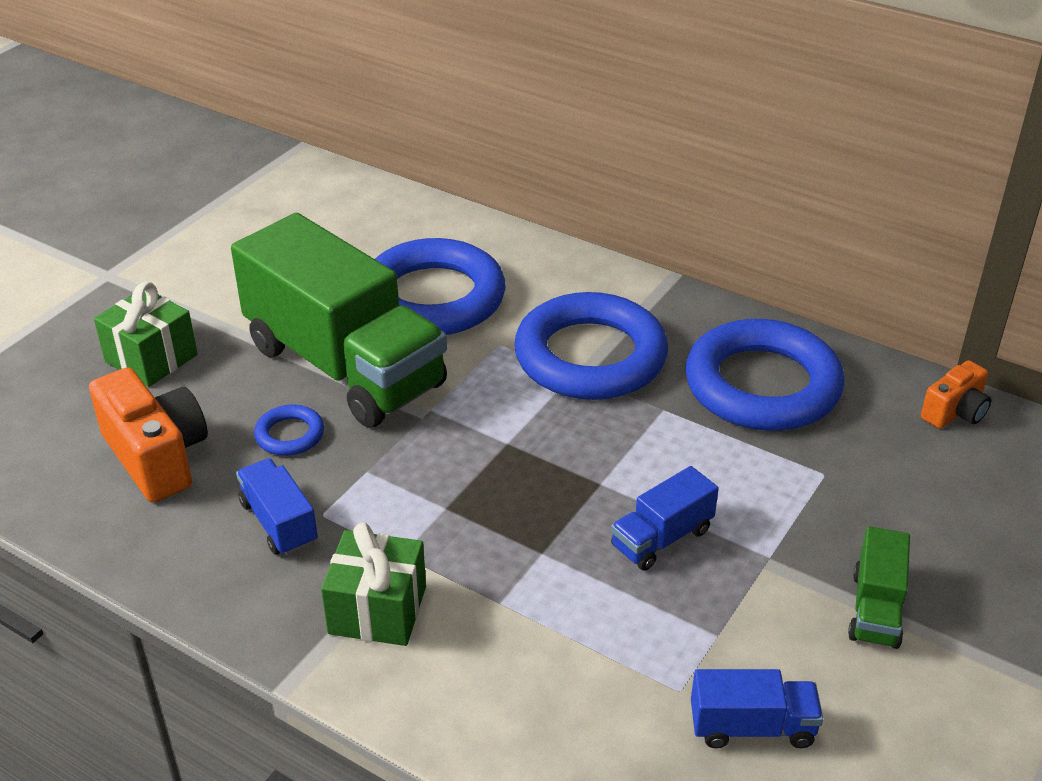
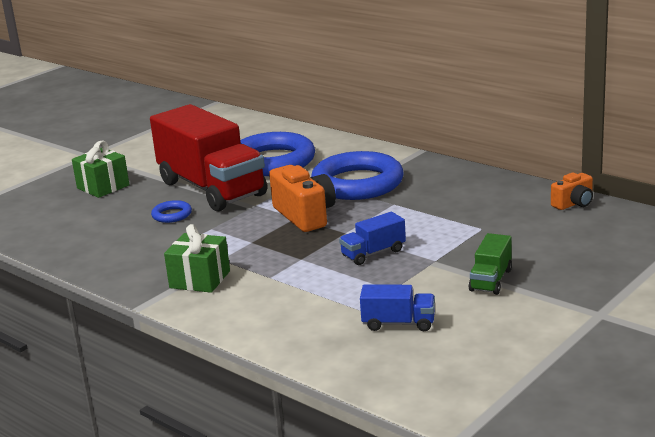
camera: 10 degrees right, 15 degrees down
(157, 457) = (95, 223): orange camera -> orange camera (305, 215)
(279, 523) = (155, 247): blue truck -> none
(345, 366) = (212, 188): green truck -> red truck
(762, 385) = (457, 194): blue ring -> none

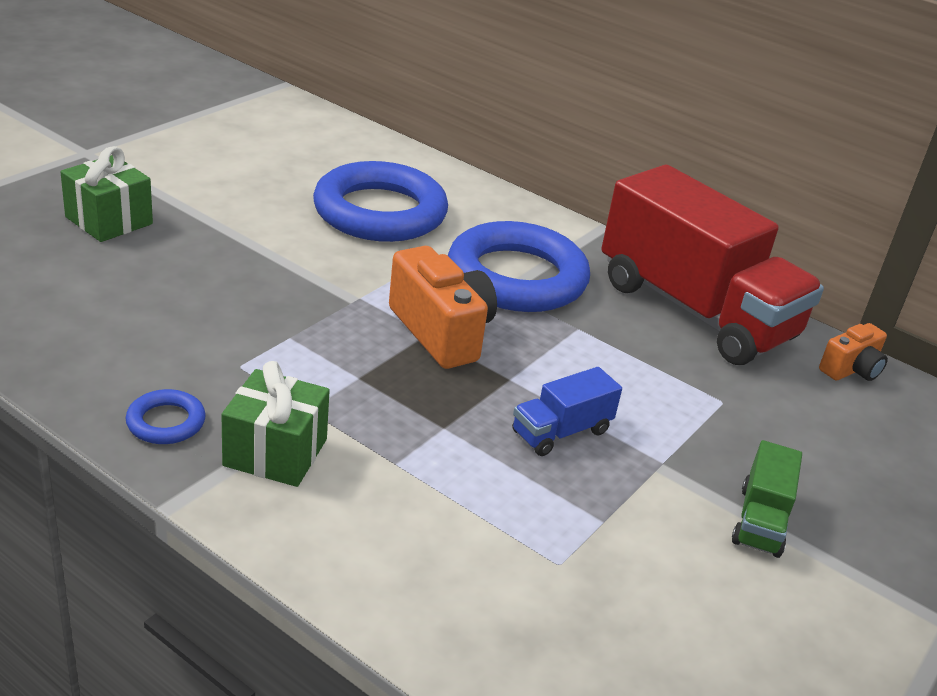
camera: 10 degrees left, 10 degrees up
(172, 215) = (223, 298): blue ring -> blue ring (166, 422)
(212, 188) = (287, 252): red truck -> red truck (695, 310)
(398, 323) = (627, 606): blue truck -> none

